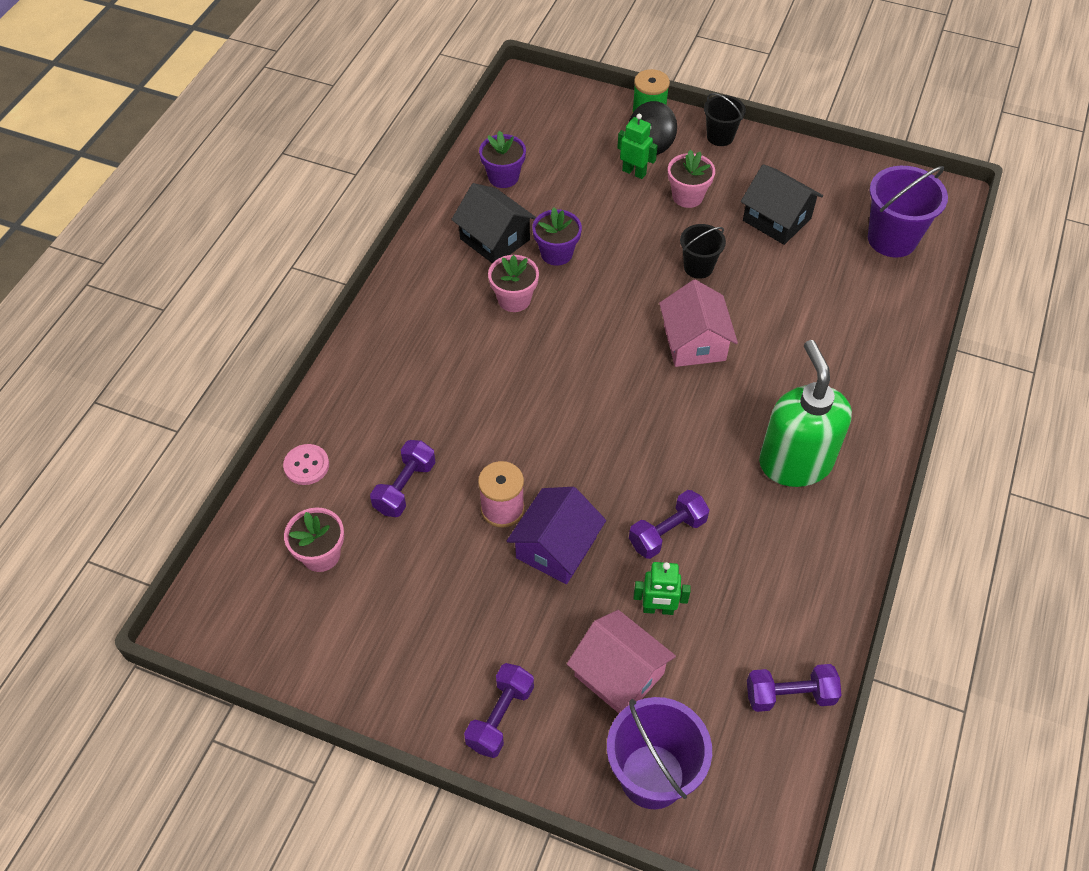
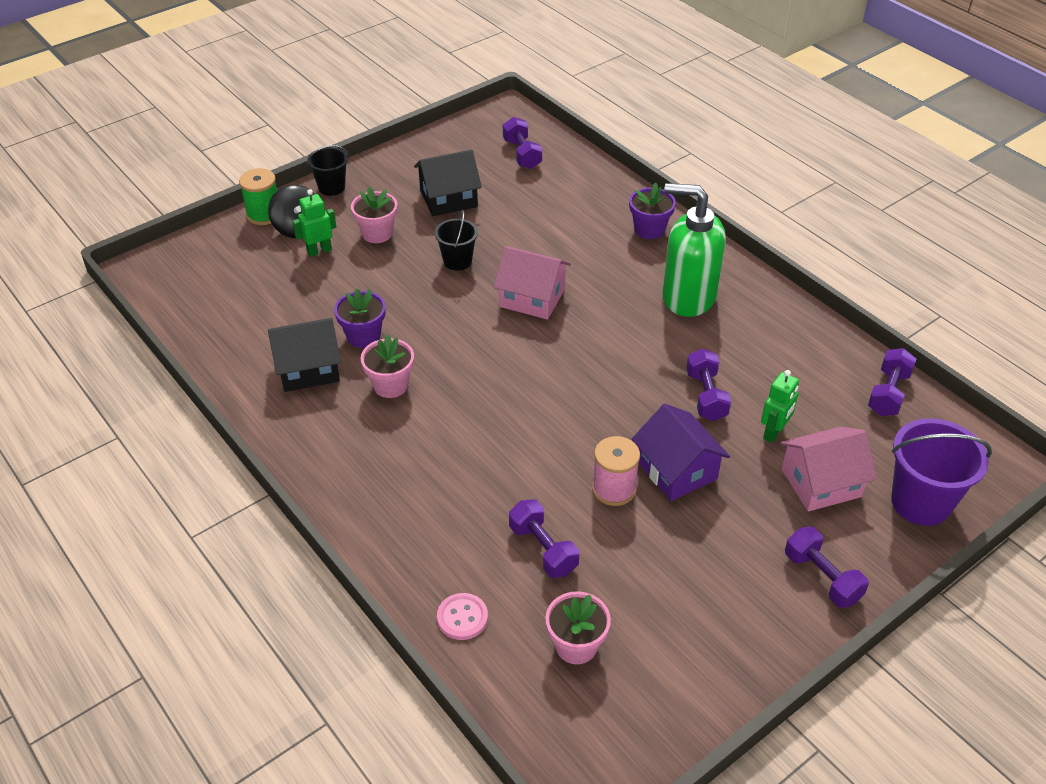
camera: 60 degrees left, 10 degrees down
(503, 177) = (239, 332): purple flower pot -> purple flower pot (649, 229)
(892, 239) = (522, 154): purple bucket -> purple dumbbell

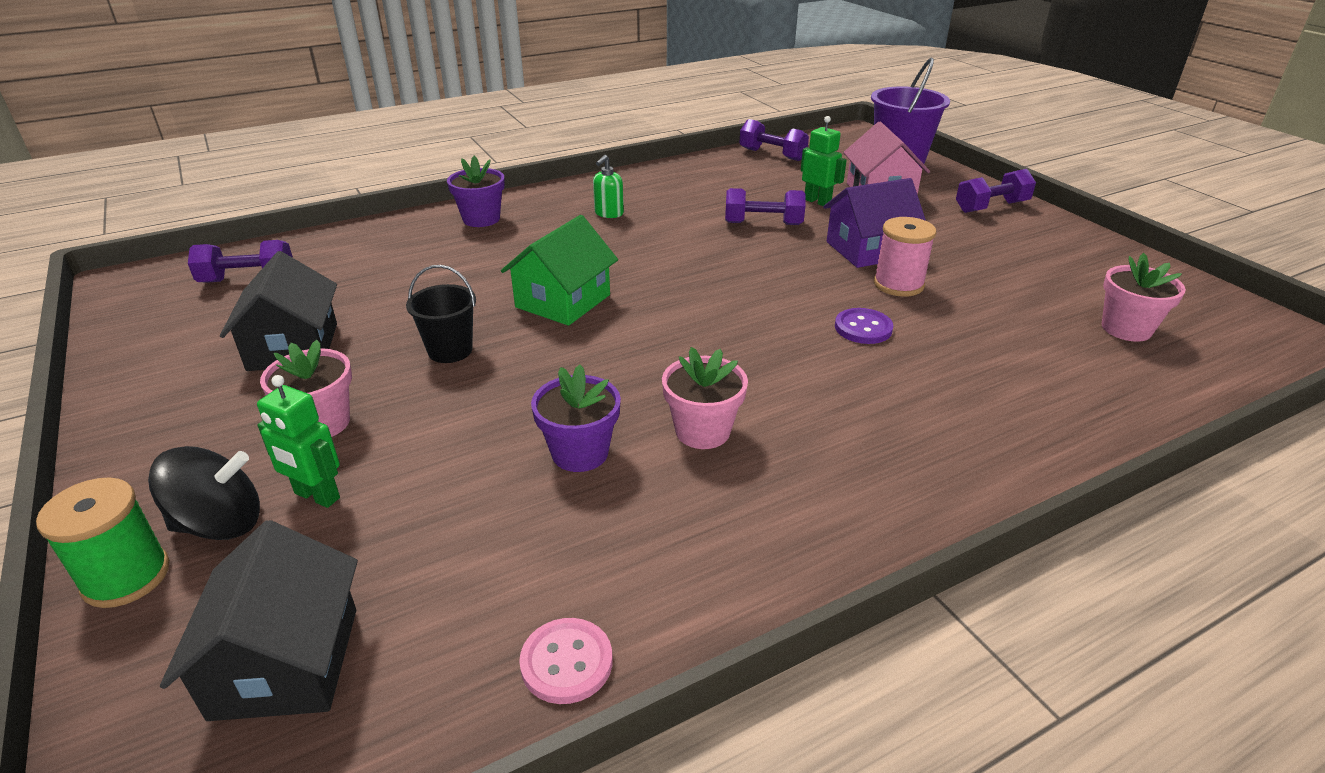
camera: 80 degrees left, 10 degrees down
(308, 369) = (640, 522): black house -> black house (286, 662)
(319, 251) = (316, 496): green robot -> green robot turned 45 degrees counterclockwise
(331, 187) = (133, 471): black bucket -> none
(462, 617) = (1123, 399): pink button -> pink button (566, 662)
(532, 298) = (563, 301): pink house -> green house
(534, 464) = (863, 328): none -> purple button
(543, 549) = (997, 335): purple dumbbell -> none
(688, 297) = (608, 213): green soap dispenser -> green soap dispenser, size x0.41

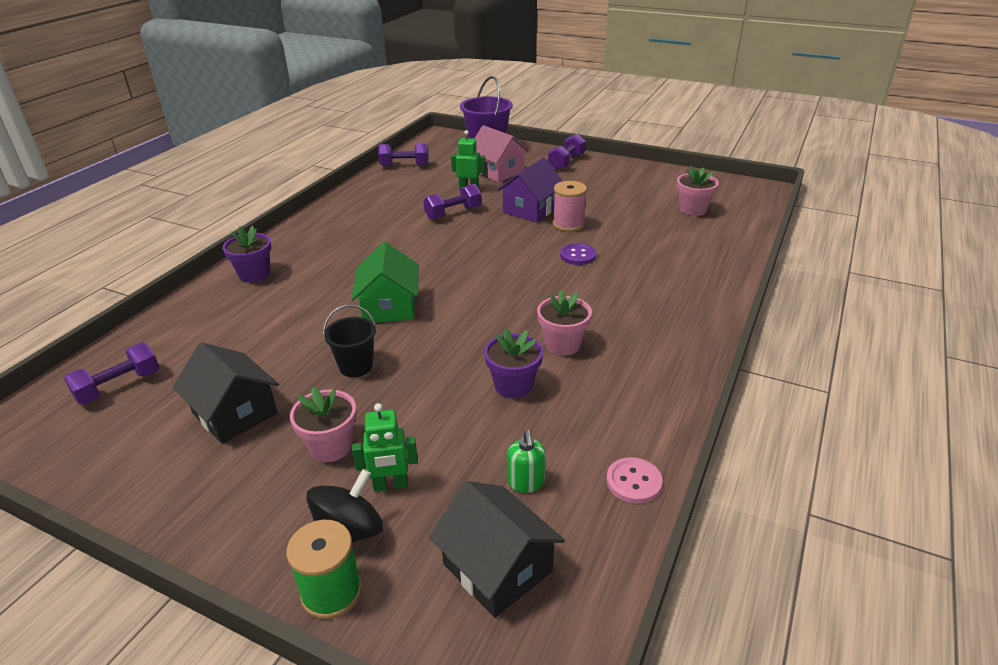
camera: 35 degrees left, 0 degrees up
(608, 213) = (345, 239): green soap dispenser -> green soap dispenser (526, 482)

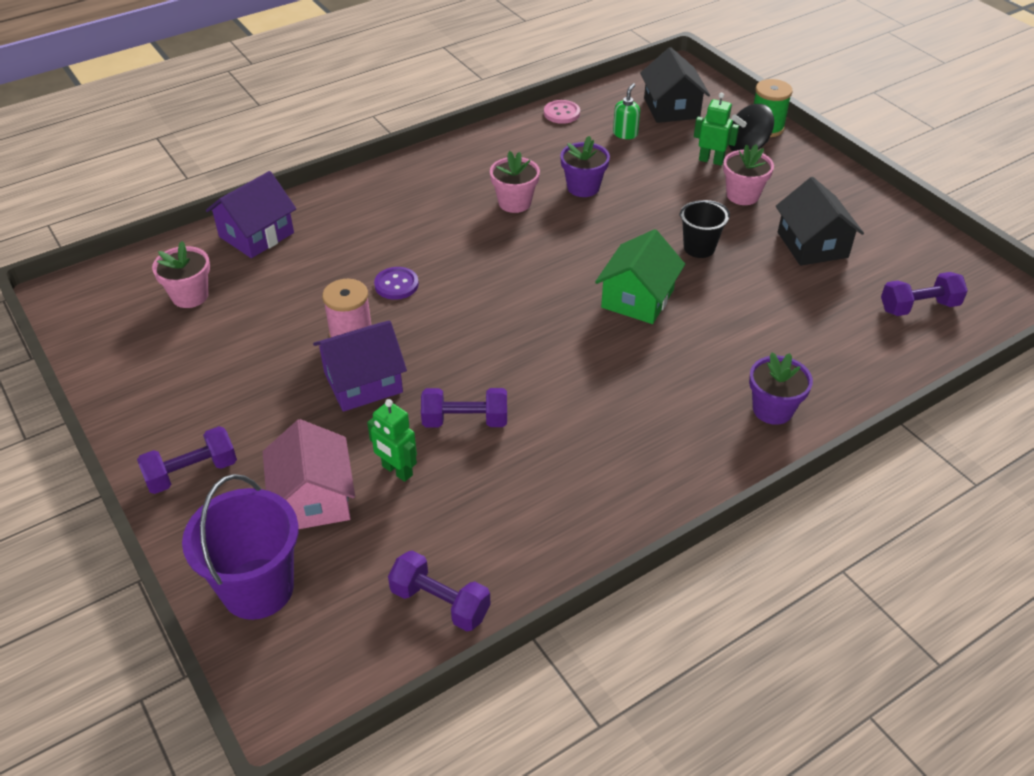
camera: 150 degrees left, 10 degrees up
(719, 249) = (256, 235): none -> purple house

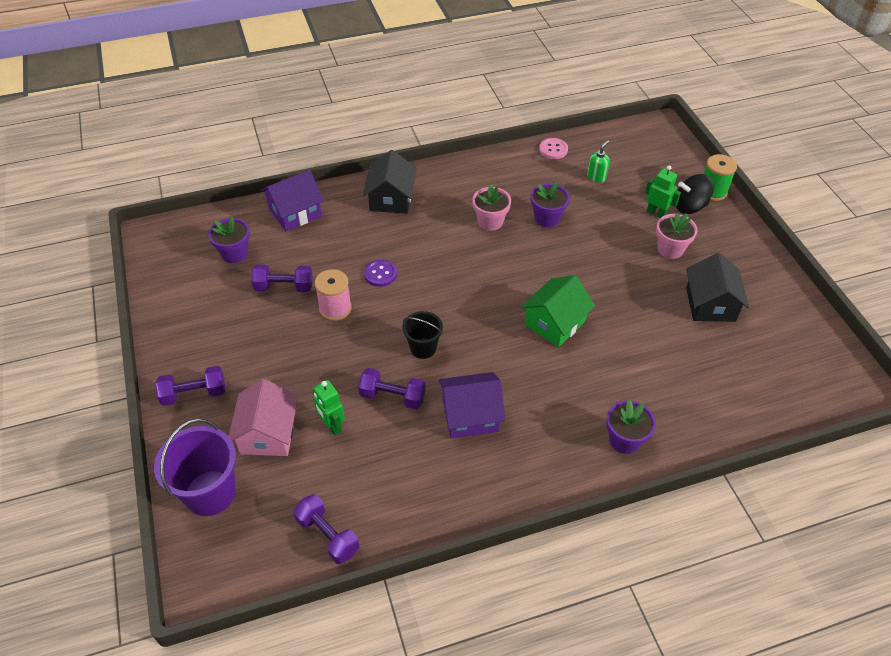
camera: 15 degrees right, 5 degrees up
(190, 296) = (234, 253): pink flower pot -> purple flower pot
(363, 382) = (331, 349): purple house -> purple house (470, 415)
(671, 108) = (641, 160): black house -> black house (391, 199)
(699, 248) = (618, 289): black bucket -> black bucket (423, 348)
(919, 307) = (776, 377): purple dumbbell -> purple dumbbell (284, 287)

